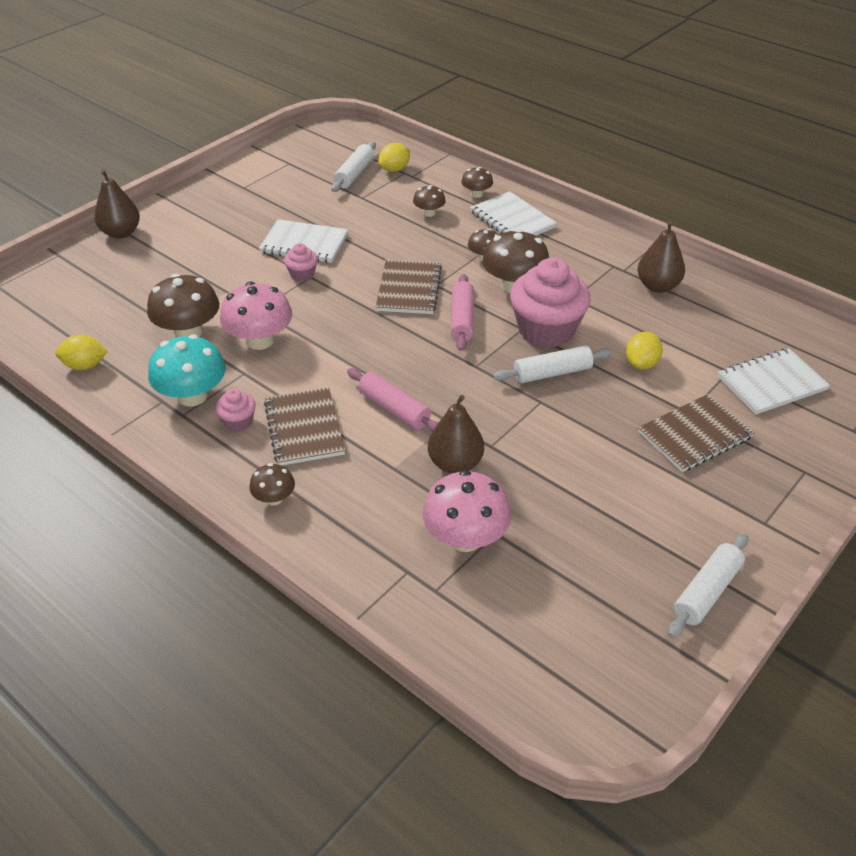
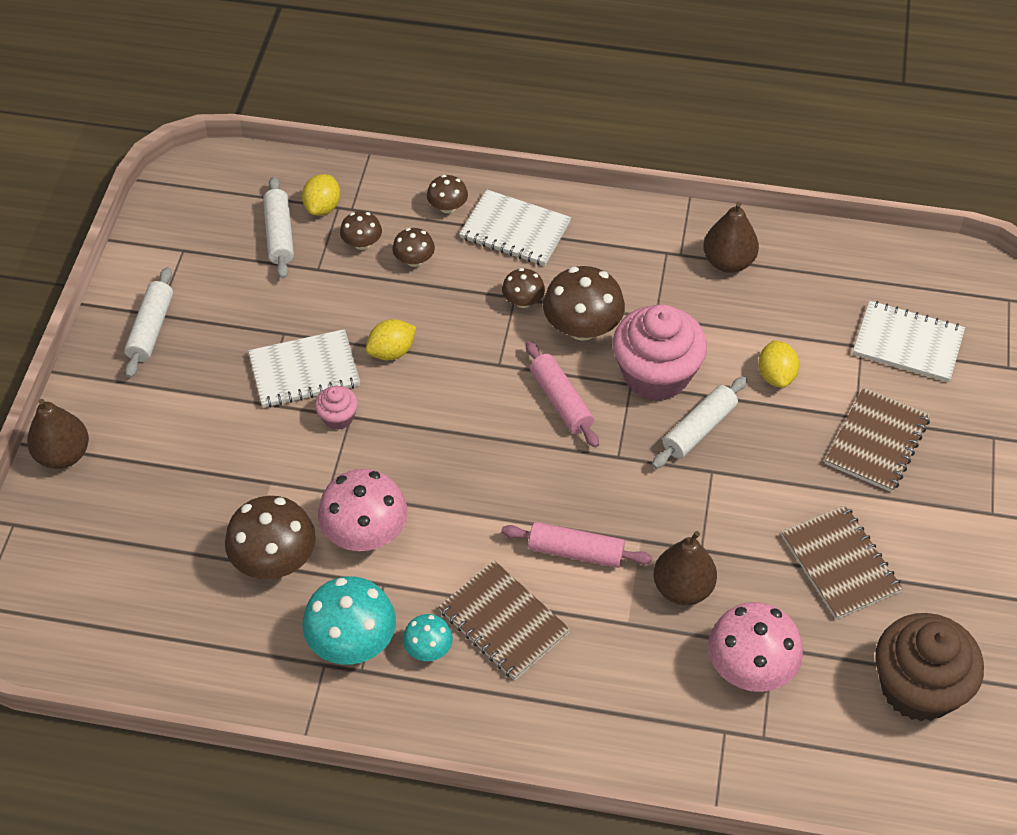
camera: 30 degrees left, 10 degrees up
(85, 365) = (195, 663): yellow lemon -> yellow lemon (391, 352)
(238, 421) = (428, 648): pink cupcake -> turquoise mushroom
(274, 498) = (539, 719): brown mushroom -> brown mushroom (362, 243)
(409, 289) = (474, 384): brown notebook -> brown notebook (840, 563)
(599, 617) = (918, 687): none -> brown cupcake
(706, 592) = (987, 613): white rolling pin -> white rolling pin (151, 329)
(771, 383) = (907, 343): white notebook -> white notebook turned 75 degrees clockwise

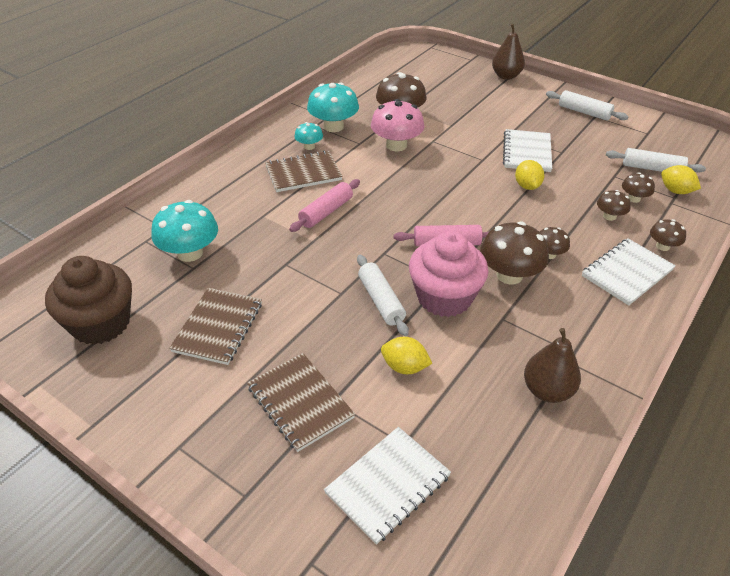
camera: 115 degrees right, 10 degrees down
(338, 417) = (484, 155): pink cupcake -> none
(682, 588) = (265, 245): brown pear -> none
(750, 667) = (190, 253): pink mushroom -> turquoise mushroom
(840, 563) = (218, 327): brown notebook -> brown notebook turned 75 degrees counterclockwise

